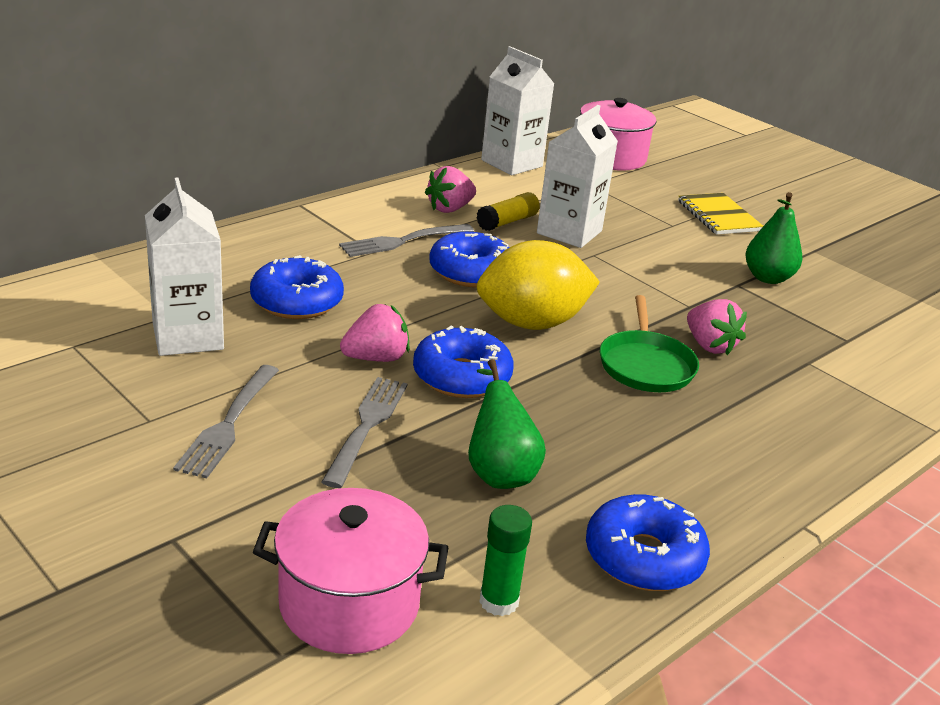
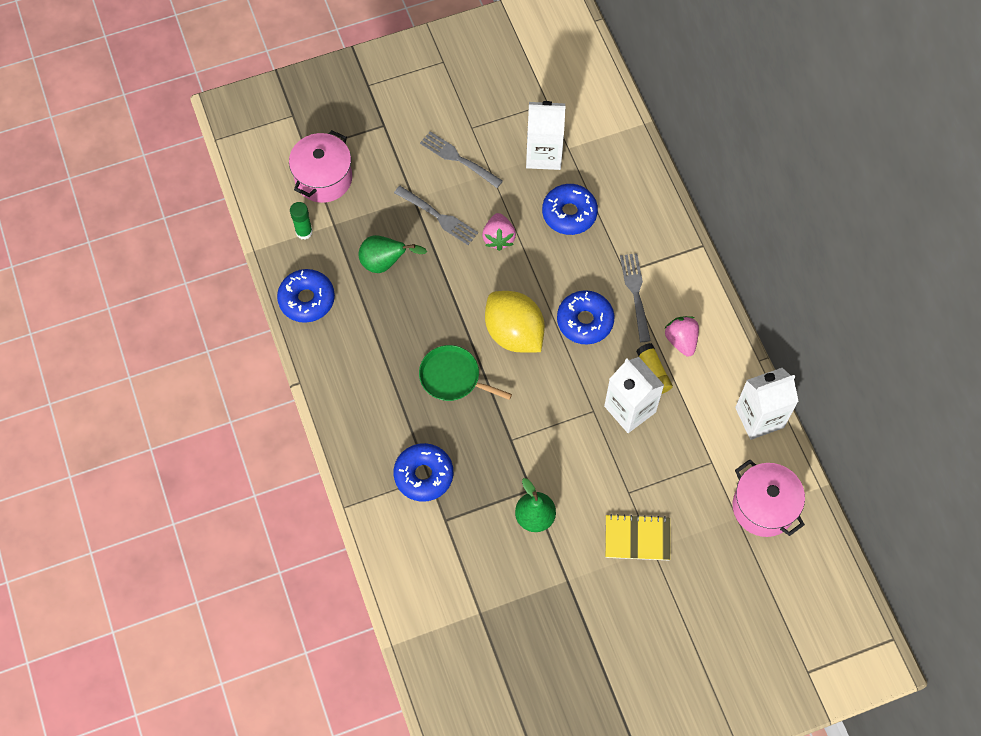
camera: 115 degrees right, 35 degrees up
(461, 376) = (469, 274): blue donut -> blue donut (423, 475)
(532, 323) = (514, 333): yellow lemon -> yellow lemon turned 45 degrees counterclockwise
(709, 345) = (462, 426): pink strawberry -> none

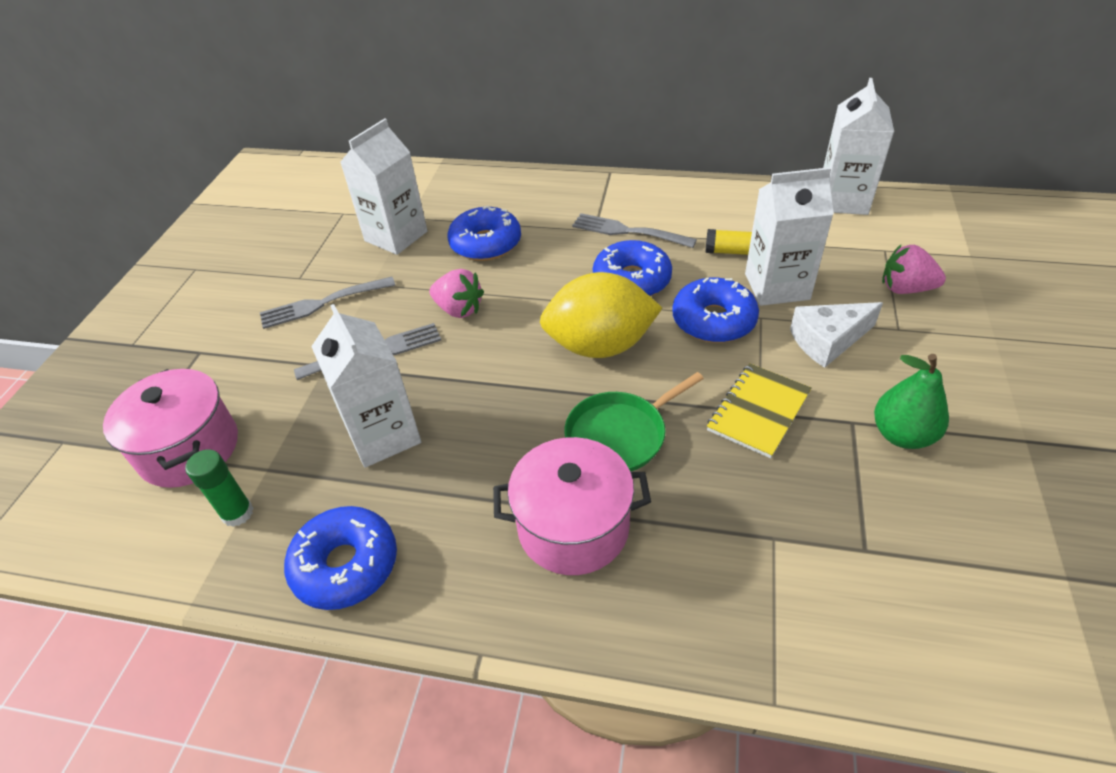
camera: 55 degrees left, 20 degrees down
(385, 263) = (383, 435): green pear -> white carton
(423, 475) = (767, 543): blue donut -> blue donut (713, 320)
(593, 456) = (828, 341): none -> white cheese
(637, 538) = (974, 345): yellow notebook -> yellow notebook (758, 411)
(681, 340) = (711, 220): pink strawberry -> pink strawberry (905, 289)
(763, 507) = (963, 233): pink pot -> pink pot (573, 527)

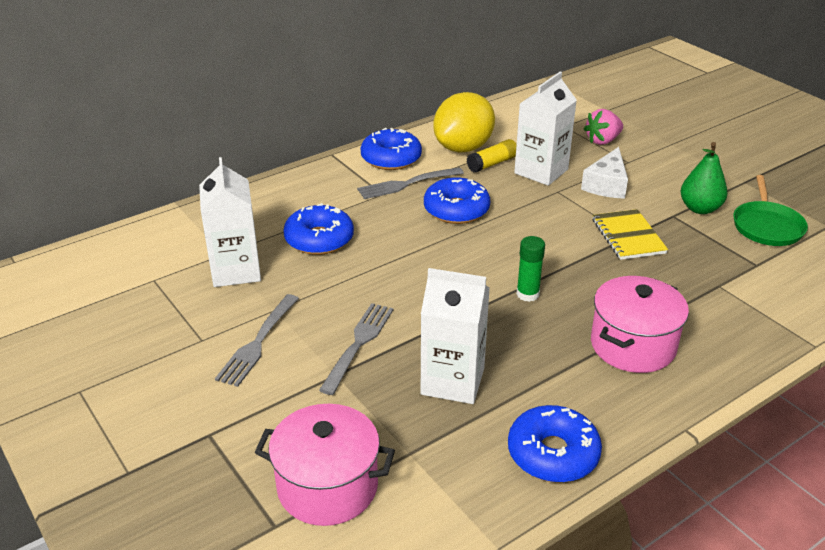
camera: 50 degrees left, 10 degrees down
(237, 513) = (437, 487): green glue stick -> green glue stick (527, 294)
(459, 309) = (373, 286): pink strawberry -> none
(600, 346) = (498, 254): yellow lemon -> yellow lemon (463, 148)
(620, 435) = (583, 289): green pan -> green pan (767, 226)
(713, 320) = (537, 206): blue donut -> blue donut (391, 158)
(842, 200) = (504, 109): white carton -> none

